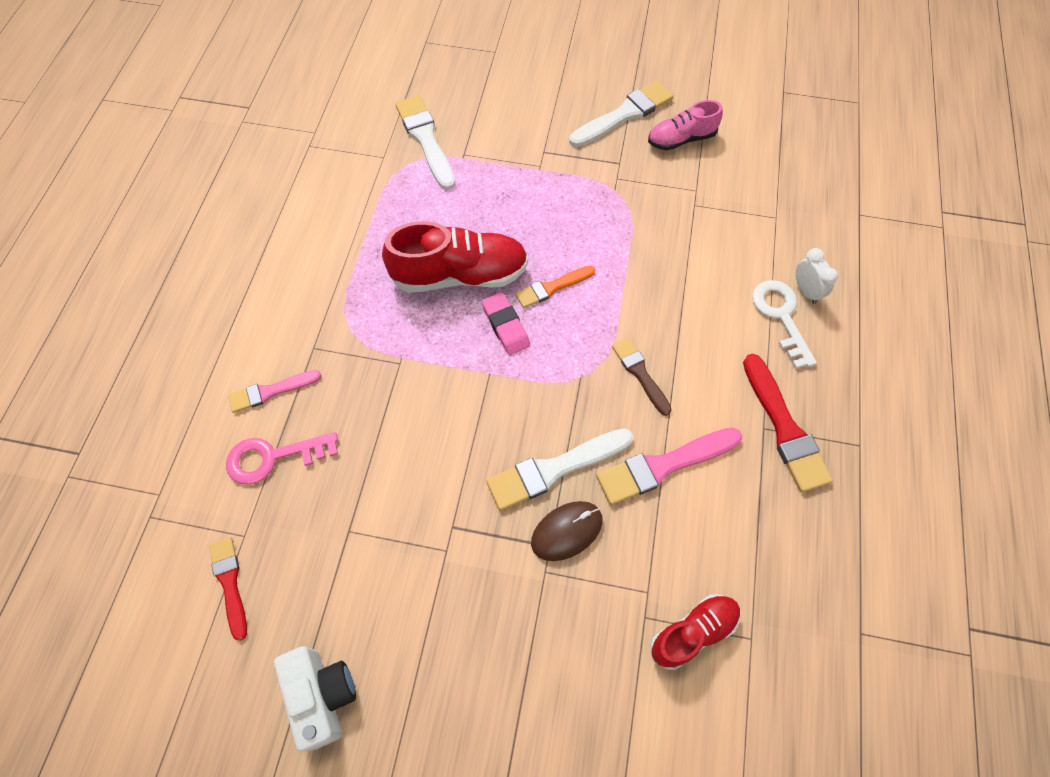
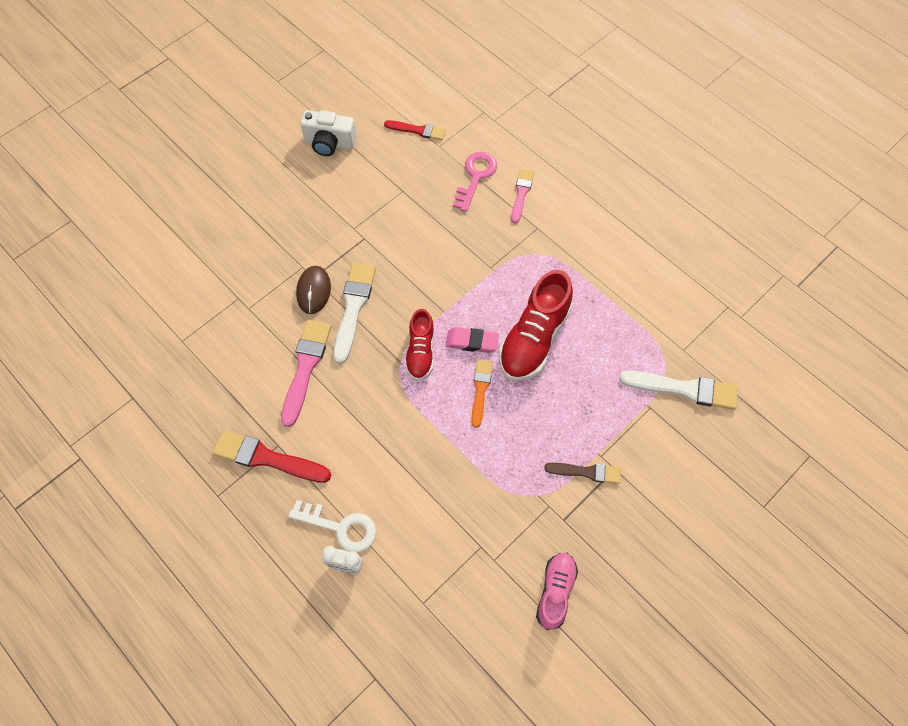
camera: 125 degrees right, 0 degrees up
(624, 114) = (615, 564): white brush -> none
(640, 373) = (374, 399): brown brush -> brown brush (586, 472)
(693, 632) = (210, 315): red shoe -> red shoe (420, 352)

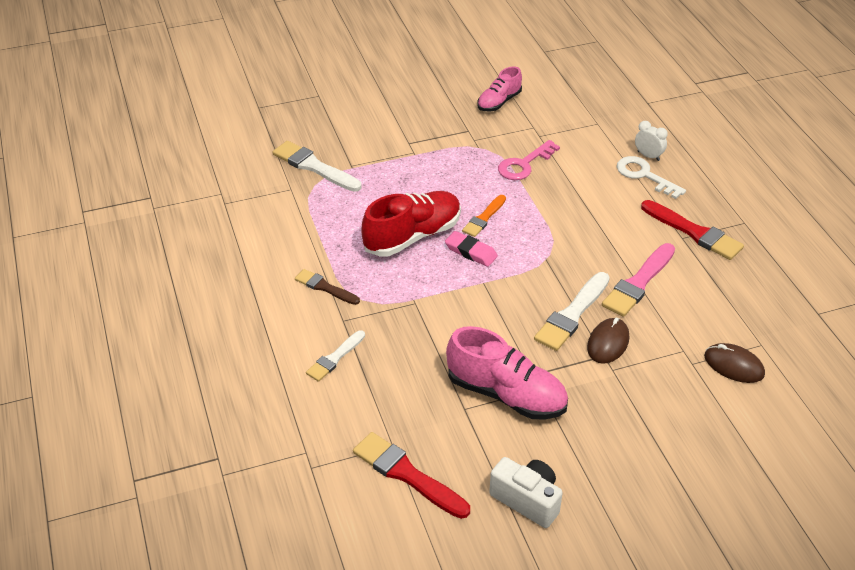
camera: 155 degrees left, 20 degrees down
(203, 309) = (734, 365): none -> brown mouse
(377, 213) = (506, 394): none -> pink shoe
(417, 130) = (407, 474): red brush -> red brush, size x1.61
(420, 352) = (523, 260): red shoe -> none
(475, 177) = (372, 393): pink key -> pink key (524, 164)
(521, 193) = (335, 358): pink brush -> white brush
(586, 472) = (432, 147): brown brush -> brown brush (325, 287)

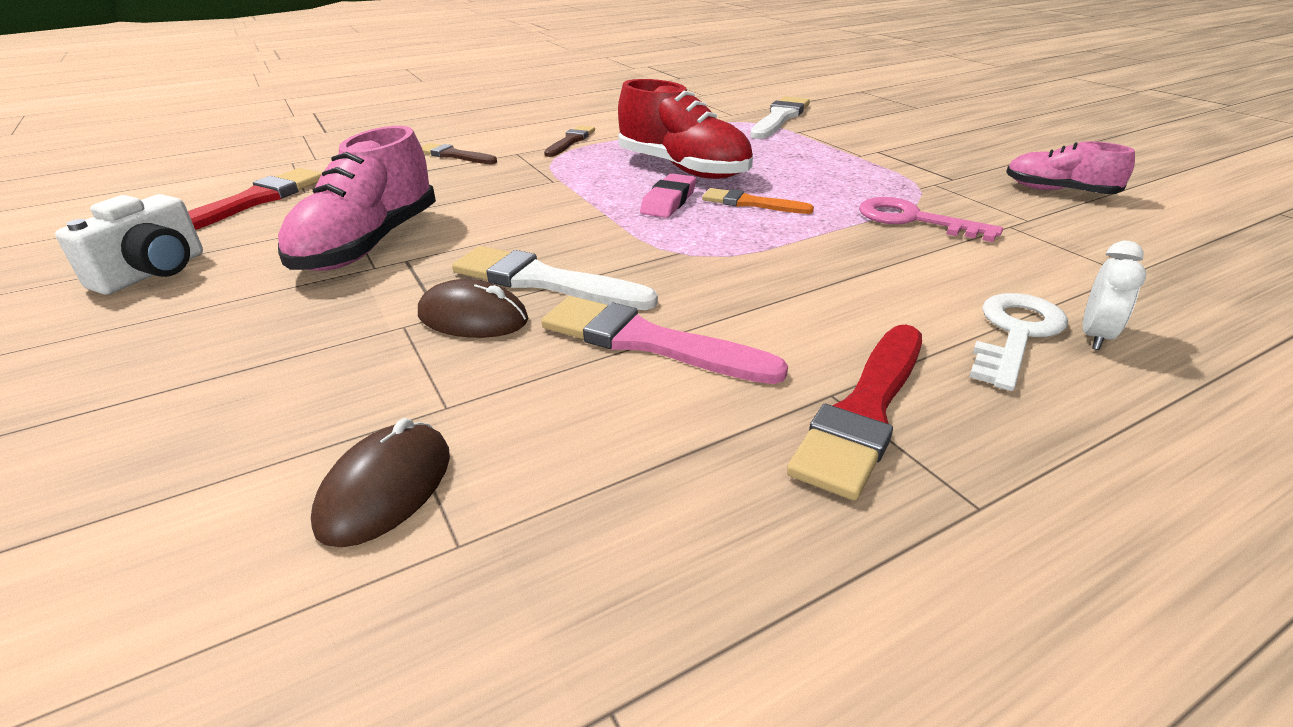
camera: 80 degrees right, 10 degrees down
(335, 358) = (454, 155): white brush -> brown brush

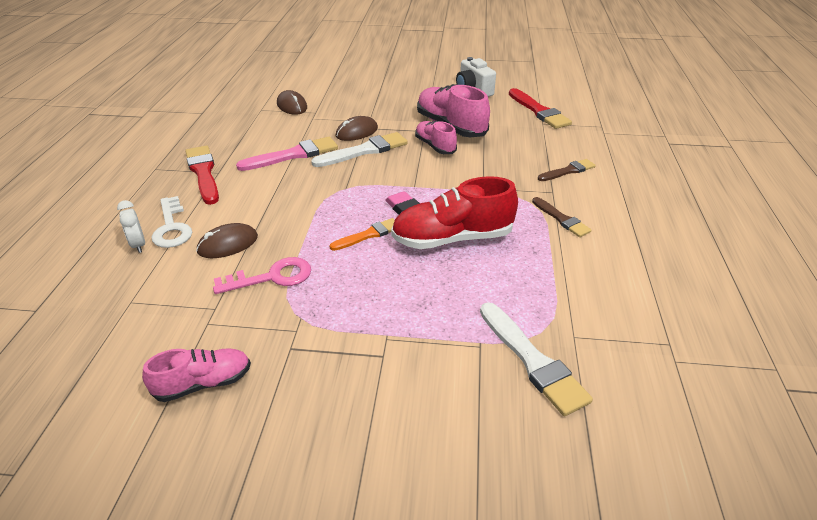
camera: 125 degrees right, 5 degrees up
(462, 235) = (435, 146): none -> pink shoe
(937, 270) = (228, 244): none -> brown mouse

